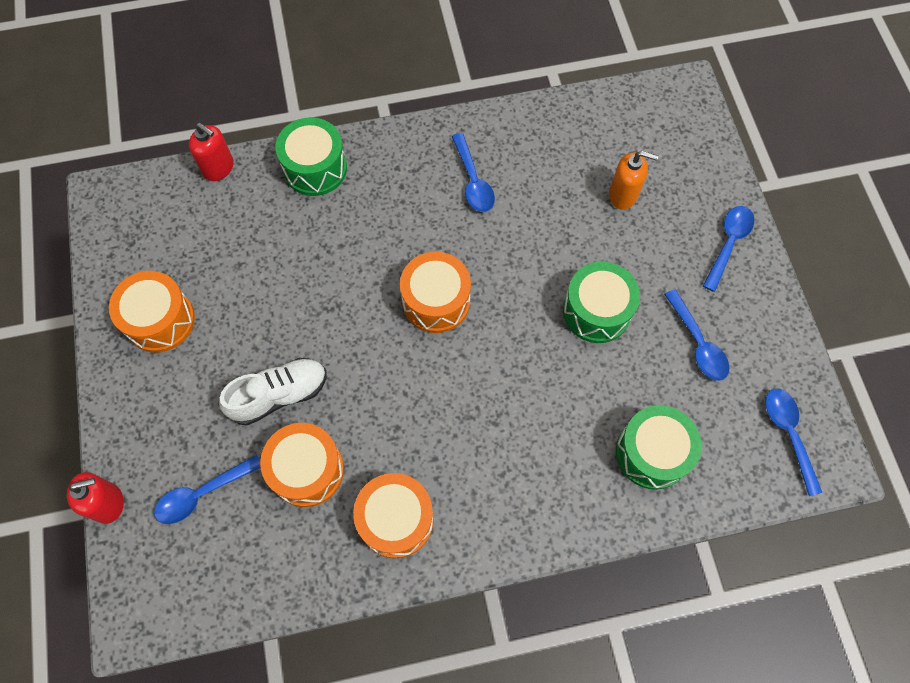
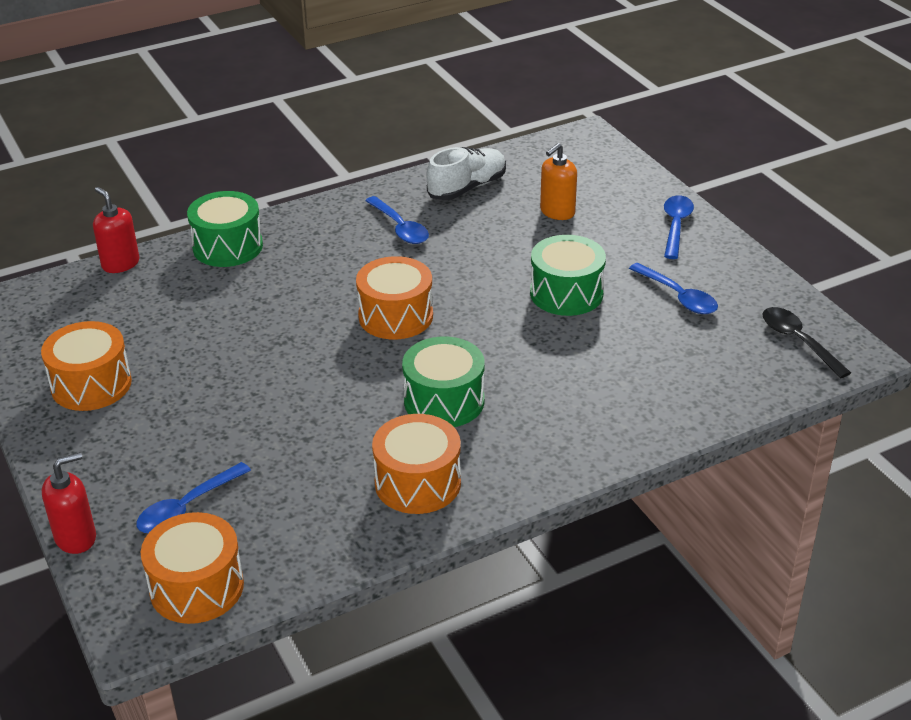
camera: 15 degrees left, 30 degrees down
(218, 168) = (120, 264): red soap dispenser -> red soap dispenser turned 150 degrees counterclockwise
(279, 395) = (249, 415): white shoe -> white shoe (467, 188)
(307, 470) = (302, 465): orange drum -> orange drum (197, 587)
(623, 195) = (557, 212): orange soap dispenser -> orange soap dispenser turned 135 degrees clockwise
(652, 453) = (669, 380): green drum -> green drum (444, 401)
(788, 434) = (798, 341): blue spoon -> black spoon

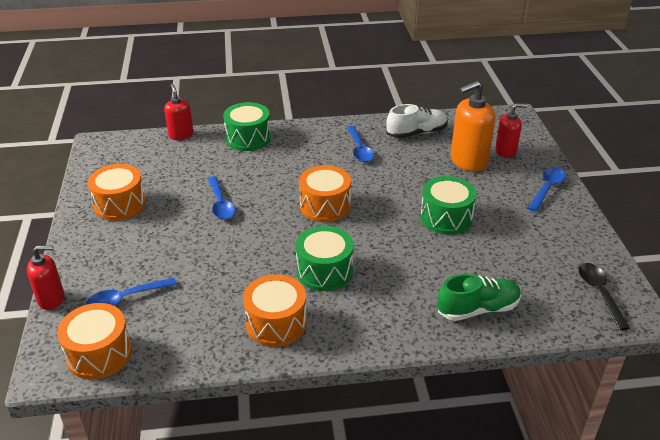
camera: 20 degrees right, 0 degrees up
(557, 212) = (468, 161): orange soap dispenser -> orange soap dispenser, size x1.62
(599, 188) = (505, 151): none -> red soap dispenser
(664, 397) = (478, 309): none -> green shoe
(678, 296) = (524, 238): blue spoon -> blue spoon (220, 204)

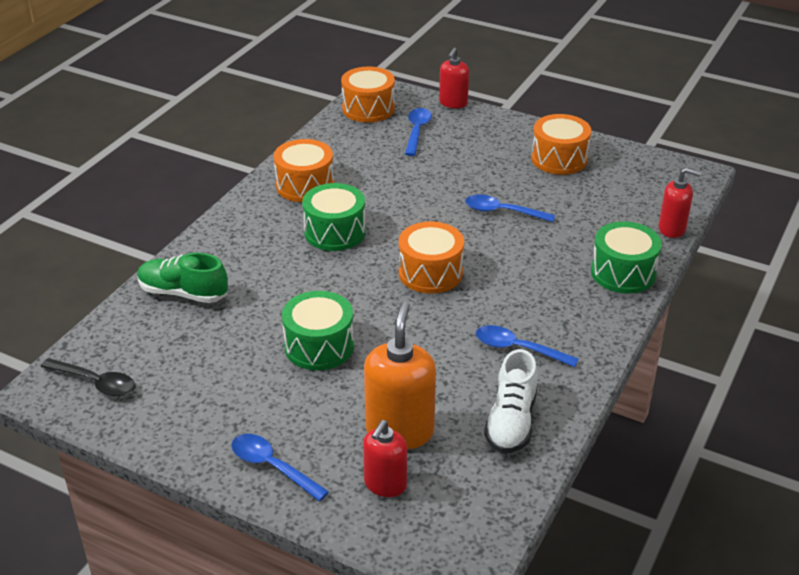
camera: 125 degrees right, 0 degrees up
(478, 309) = (183, 293): green shoe -> green shoe turned 90 degrees clockwise
(547, 189) = (272, 466): blue spoon -> blue spoon turned 150 degrees clockwise

